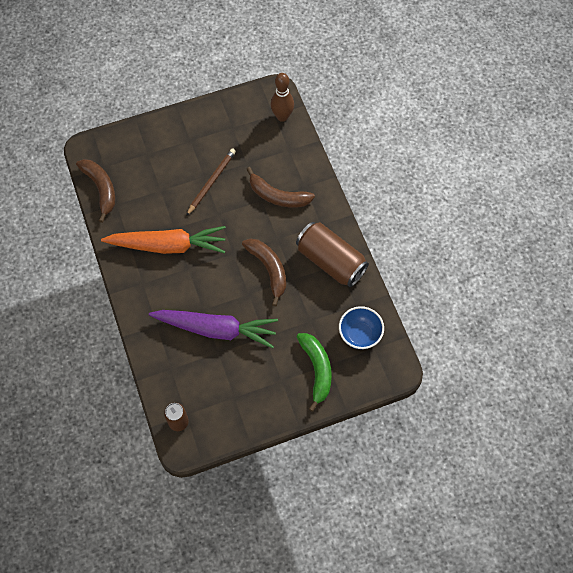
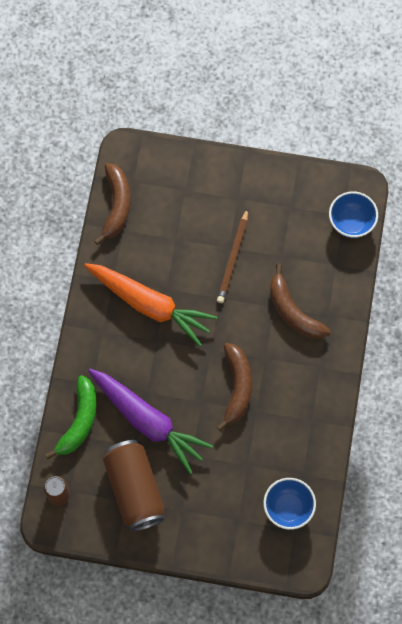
camera: 30 degrees right, 5 degrees up
(211, 182) = (233, 258): brown pencil -> brown pencil turned 135 degrees clockwise
(282, 116) = (351, 223): brown bowling pin -> blue bowl
(316, 370) = (223, 520): green banana -> green banana (79, 421)
(331, 261) = (306, 413): brown can -> brown can (134, 489)

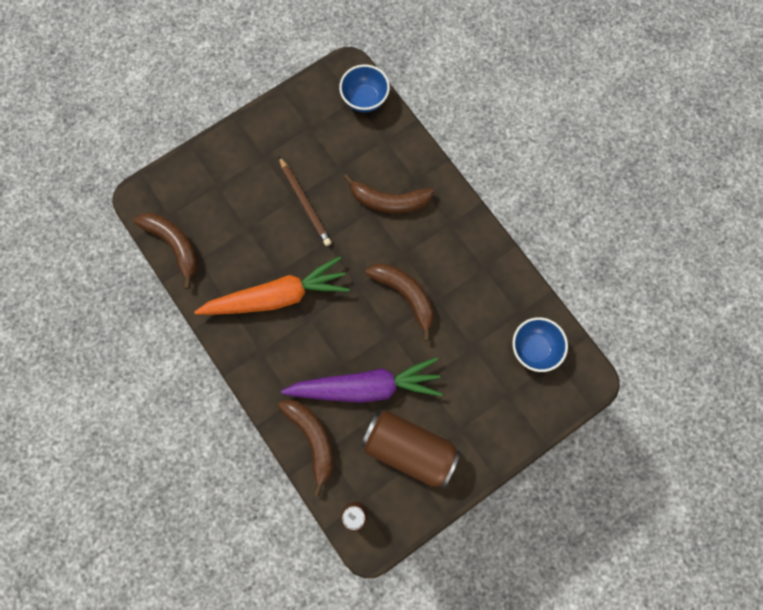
camera: 45 degrees left, 5 degrees up
(79, 421) = (312, 439): green banana -> brown banana

